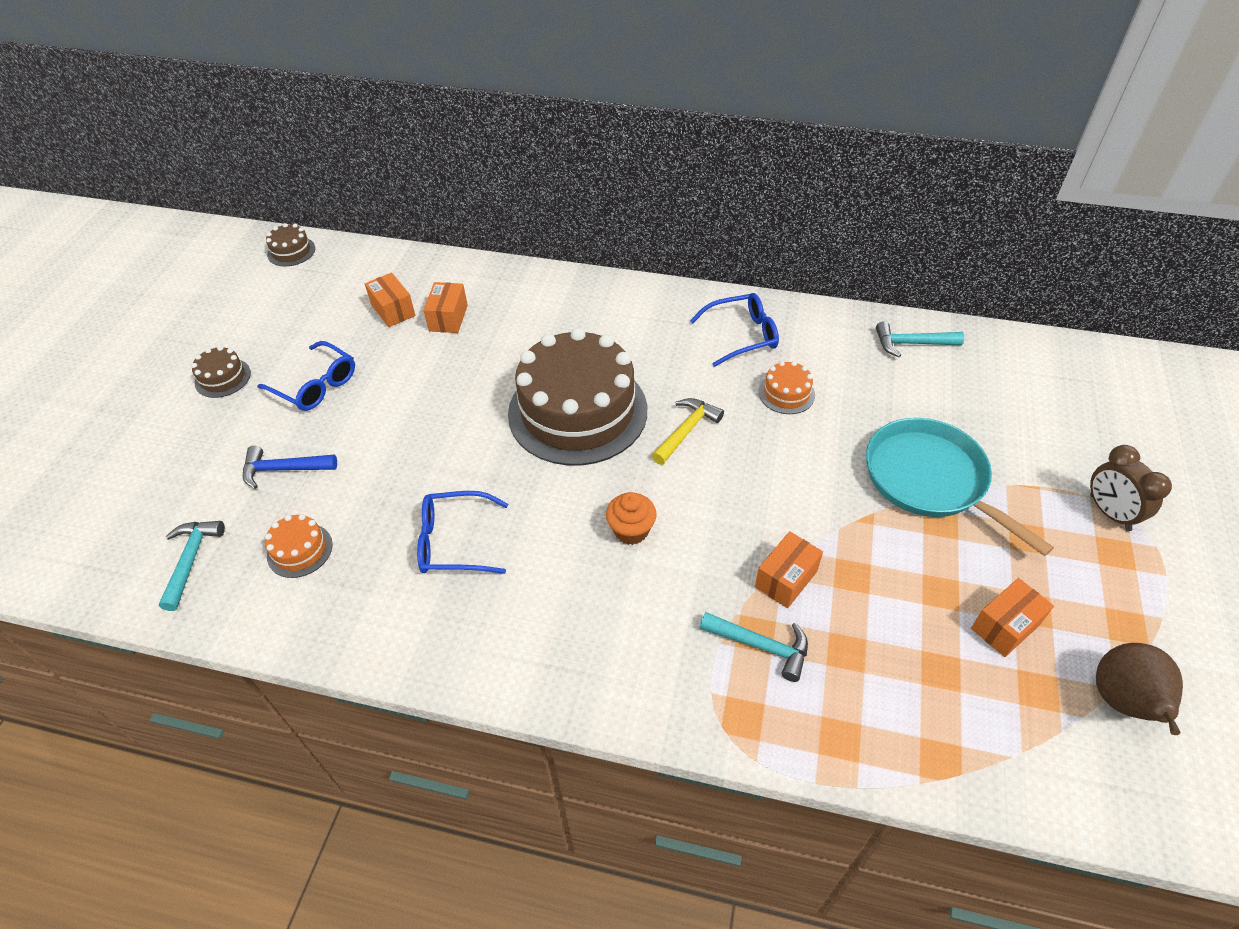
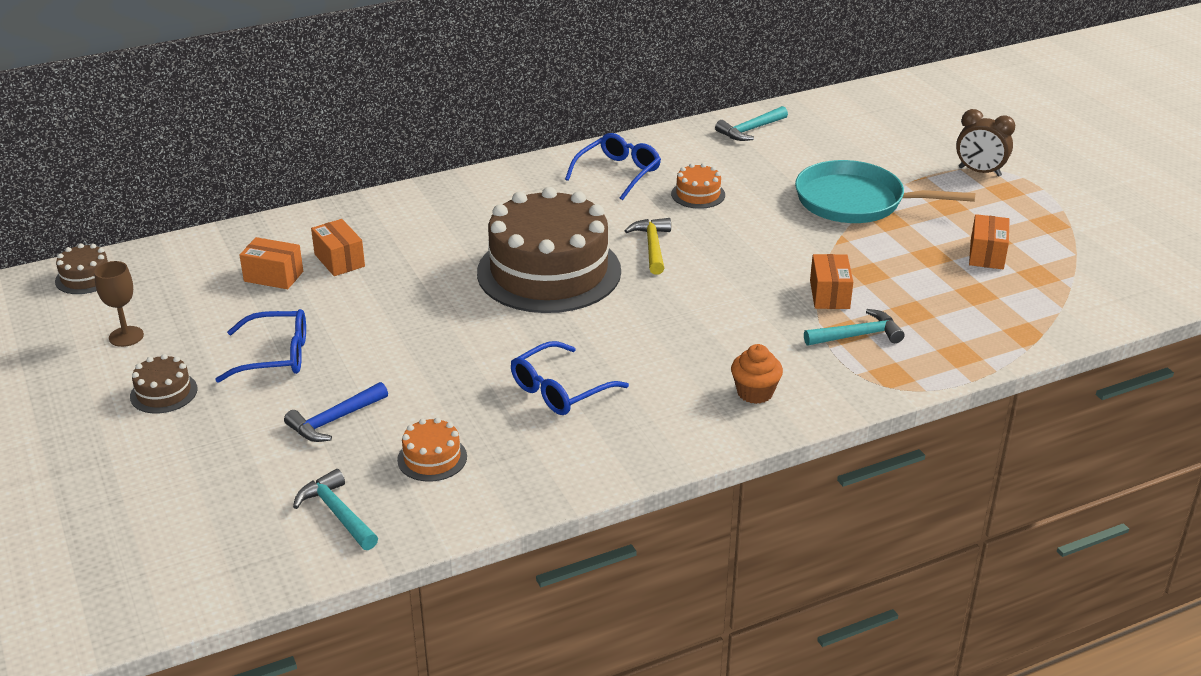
camera: 40 degrees left, 15 degrees down
(257, 315) = (126, 336): none -> brown goblet
(631, 530) = (689, 320): orange cupcake -> orange cupcake (755, 392)
(1123, 703) = (1086, 259): brown pear -> none

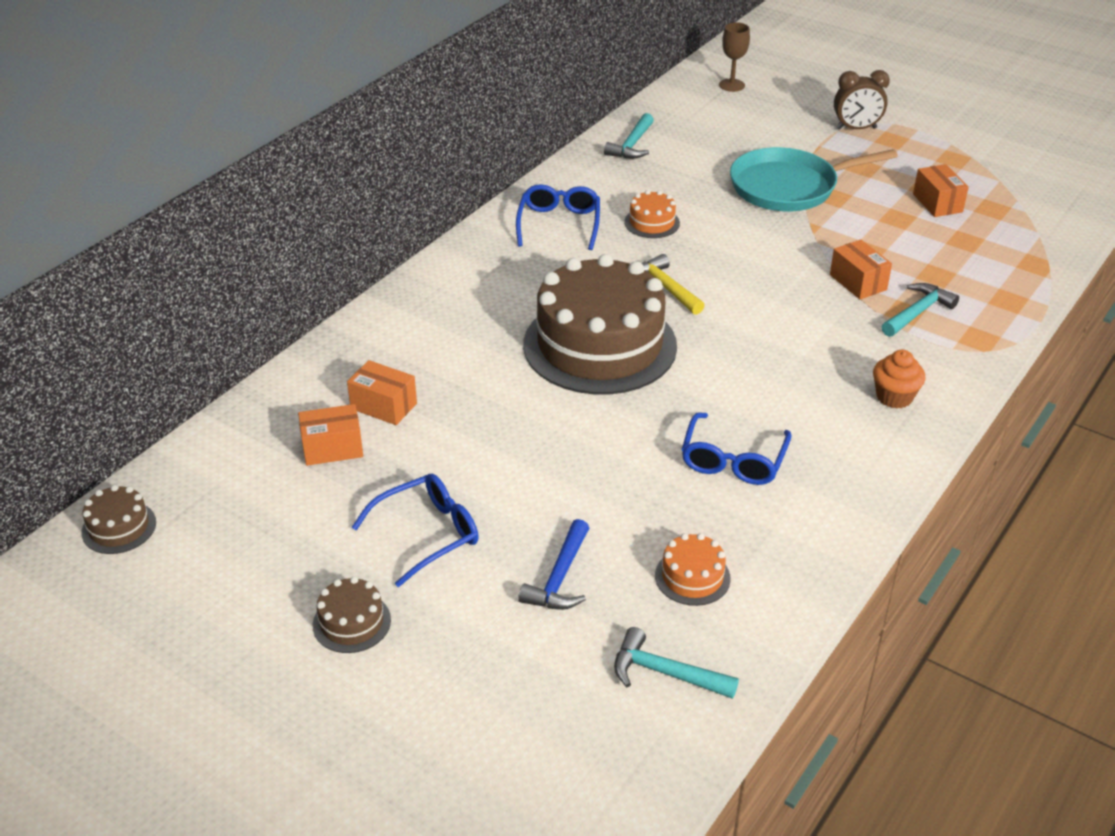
camera: 30 degrees left, 5 degrees up
(126, 336) = (241, 576): brown goblet -> brown goblet (731, 85)

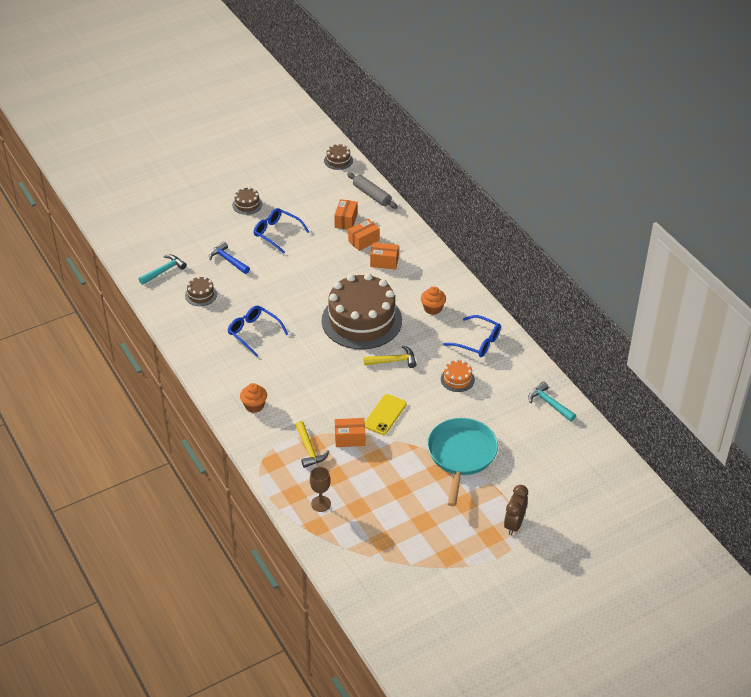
camera: 115 degrees right, 5 degrees up
(229, 439) = (372, 195): none -> grey rolling pin
(427, 534) = (277, 233): blue glasses -> blue glasses turned 135 degrees clockwise
(515, 282) = (432, 308): none -> orange cupcake
(692, 577) = (201, 295): orange cake -> brown cake
(731, 85) = (607, 486): brown goblet -> brown goblet (321, 504)
(781, 265) = (385, 415): none -> yellow phone
(917, 312) = (309, 449): turquoise hammer -> yellow hammer
(937, 203) = (404, 517): orange box -> orange box (384, 262)

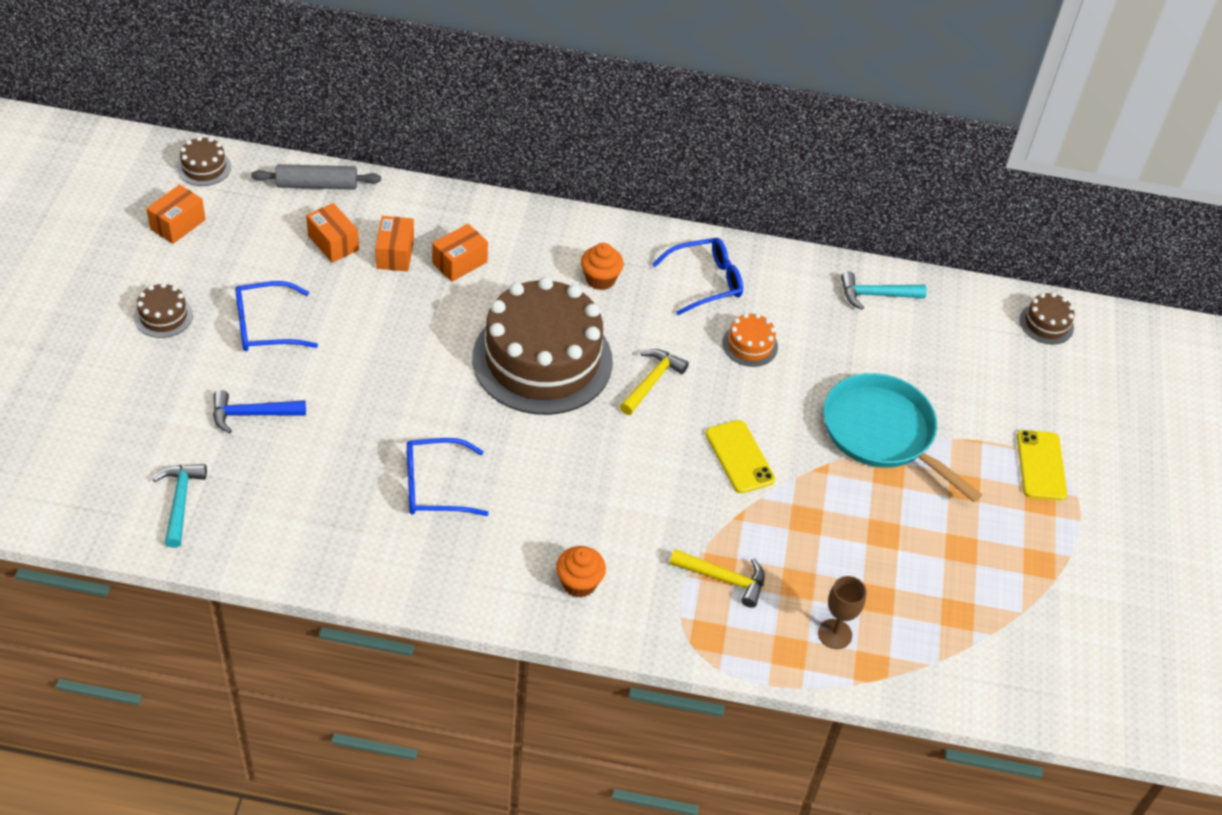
camera: 55 degrees left, 5 degrees up
(201, 295) = (285, 493): brown cake -> brown cake (1046, 324)
(350, 438) = (746, 522): orange box -> orange box (178, 224)
(514, 524) = (1041, 465): brown clock -> yellow phone

